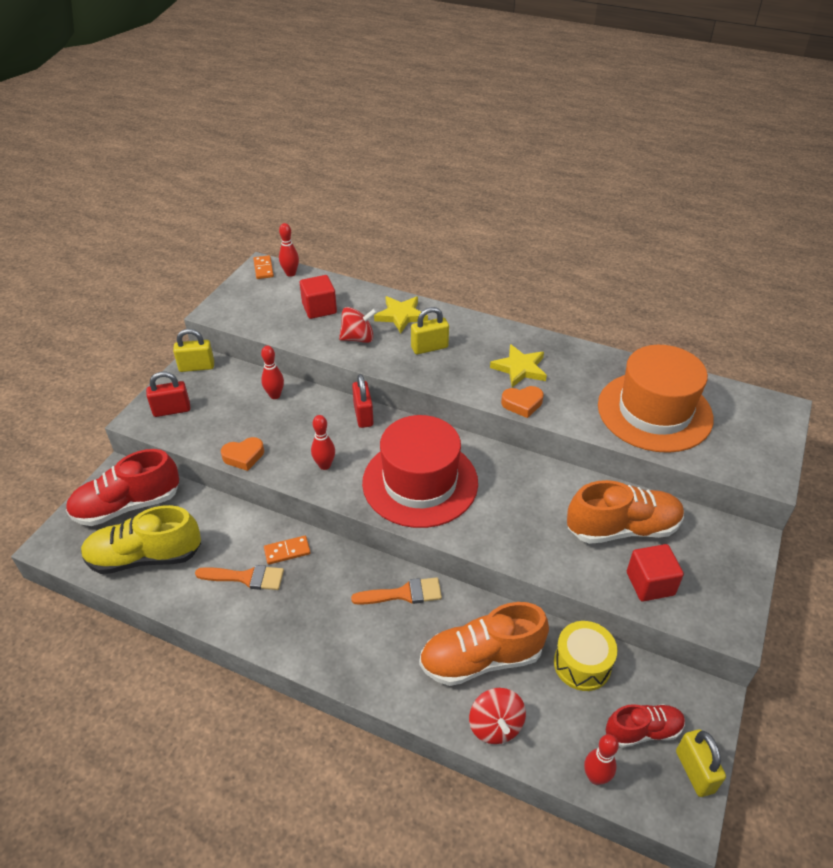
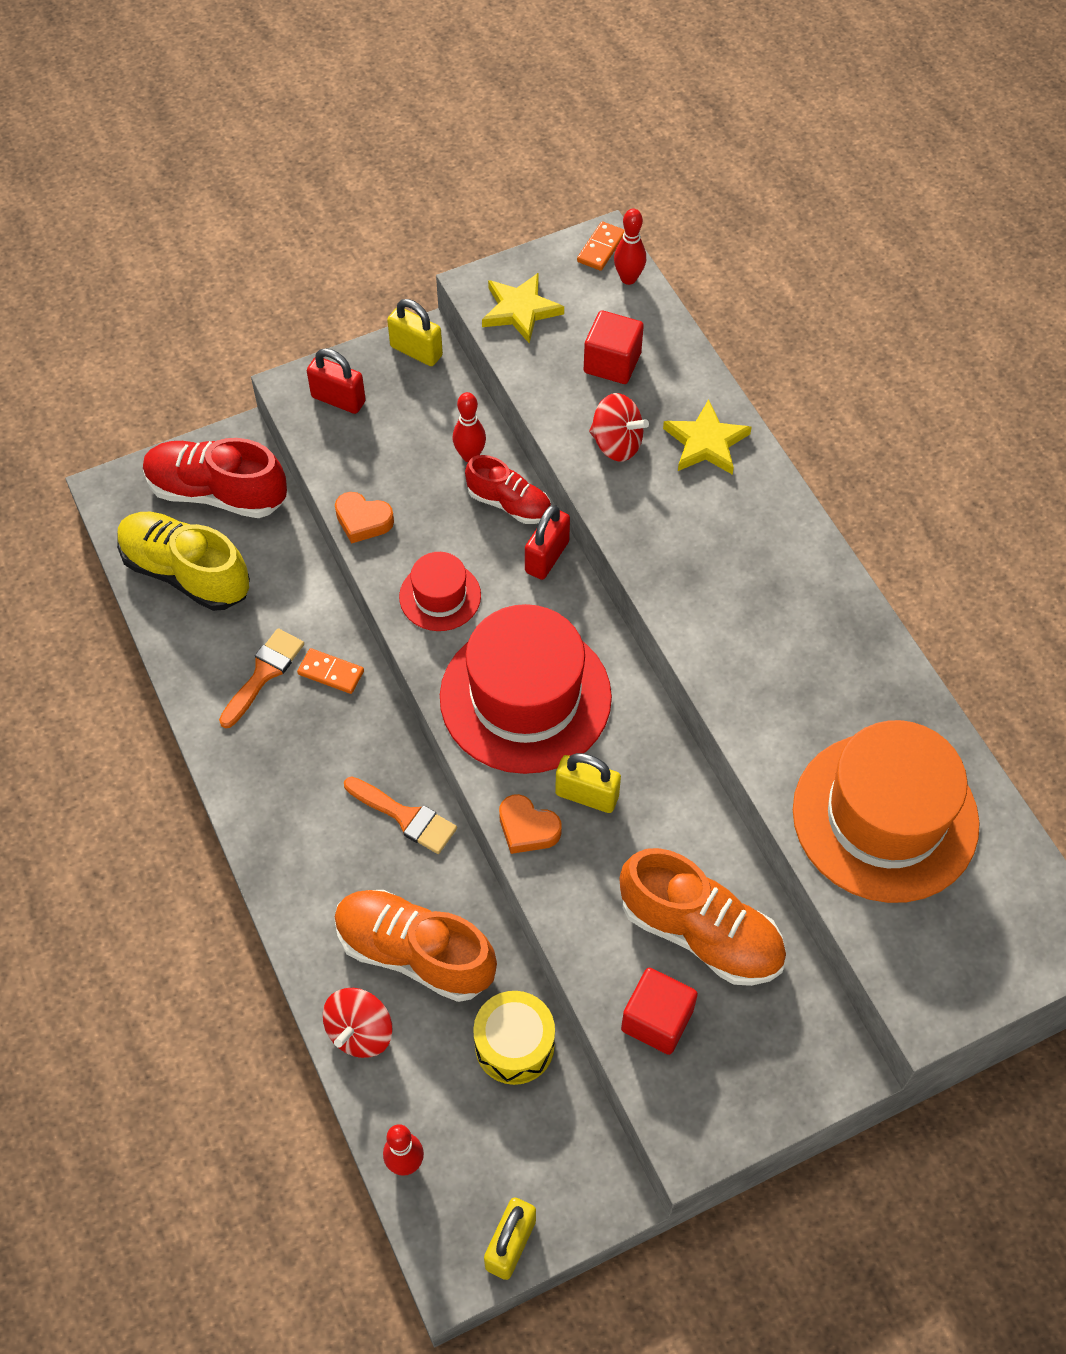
camera: 40 degrees right, 15 degrees up
(246, 577) = (264, 673): orange brush -> orange brush turned 105 degrees counterclockwise
(324, 465) = (440, 596): red bowling pin -> red hat
(429, 347) = (692, 518): yellow padlock -> yellow padlock (587, 795)
(520, 368) = (777, 630): yellow star -> yellow star (520, 310)
(522, 404) = (723, 684): orange heart -> orange heart (527, 828)
(643, 731) = (502, 1162): red shoe -> red shoe (509, 504)

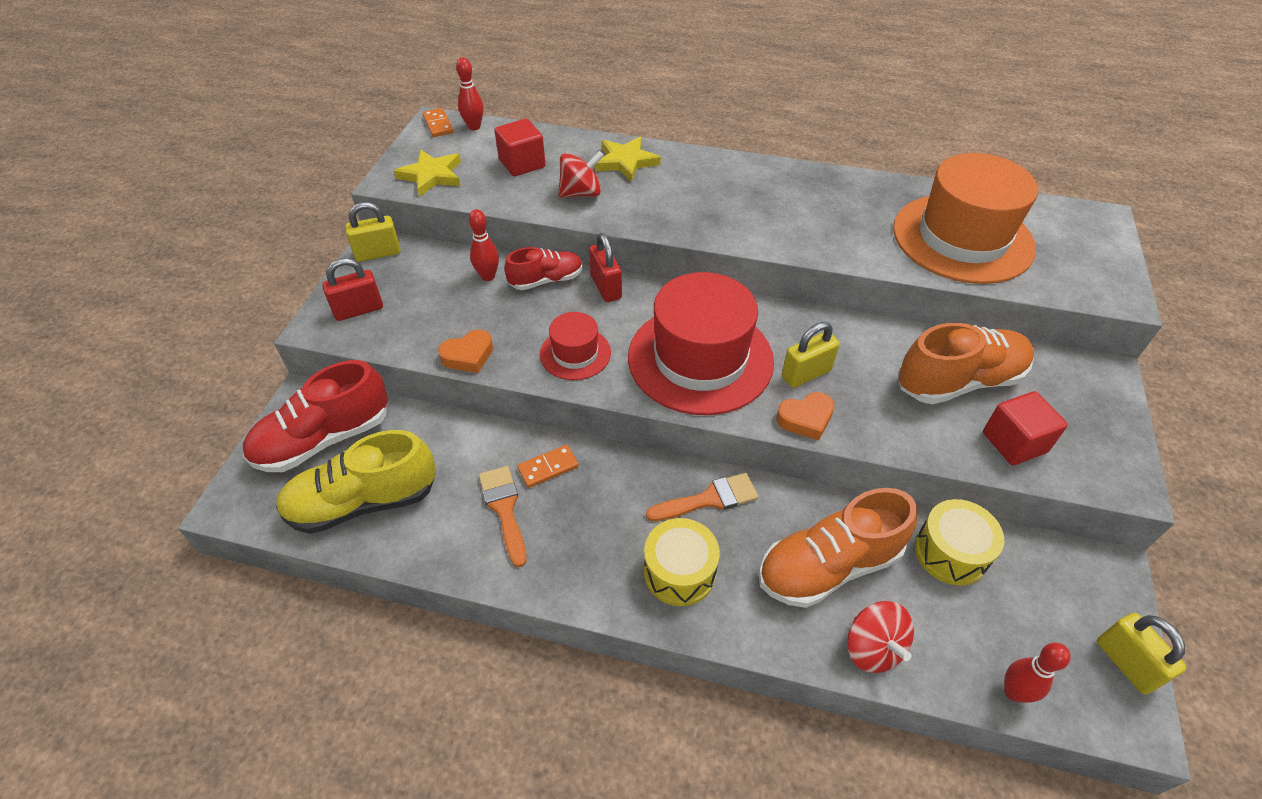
camera: 50 degrees left, 10 degrees down
(312, 843) = (679, 572): none -> yellow drum

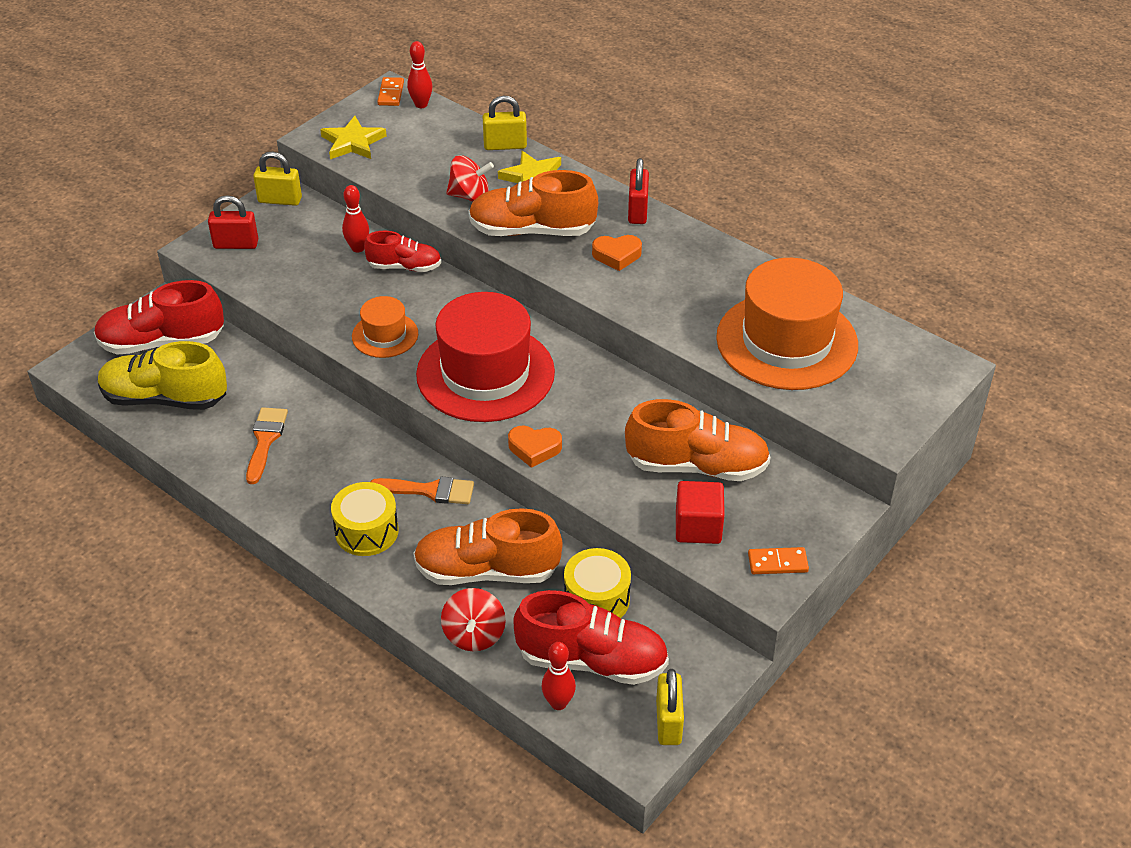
camera: 25 degrees right, 5 degrees down
(468, 356) = (298, 309): orange heart -> orange heart (617, 255)
(522, 163) = (438, 153): red cube -> none
(548, 468) = (319, 423): orange domino -> orange domino (777, 563)
(575, 353) = (385, 335): red hat -> orange hat
(606, 287) = (451, 288): red padlock -> red padlock (637, 211)
(662, 207) = (532, 230): none -> orange shoe
(806, 374) = (566, 415): yellow padlock -> yellow padlock (505, 145)
(1002, 625) = (592, 660): none -> red shoe

